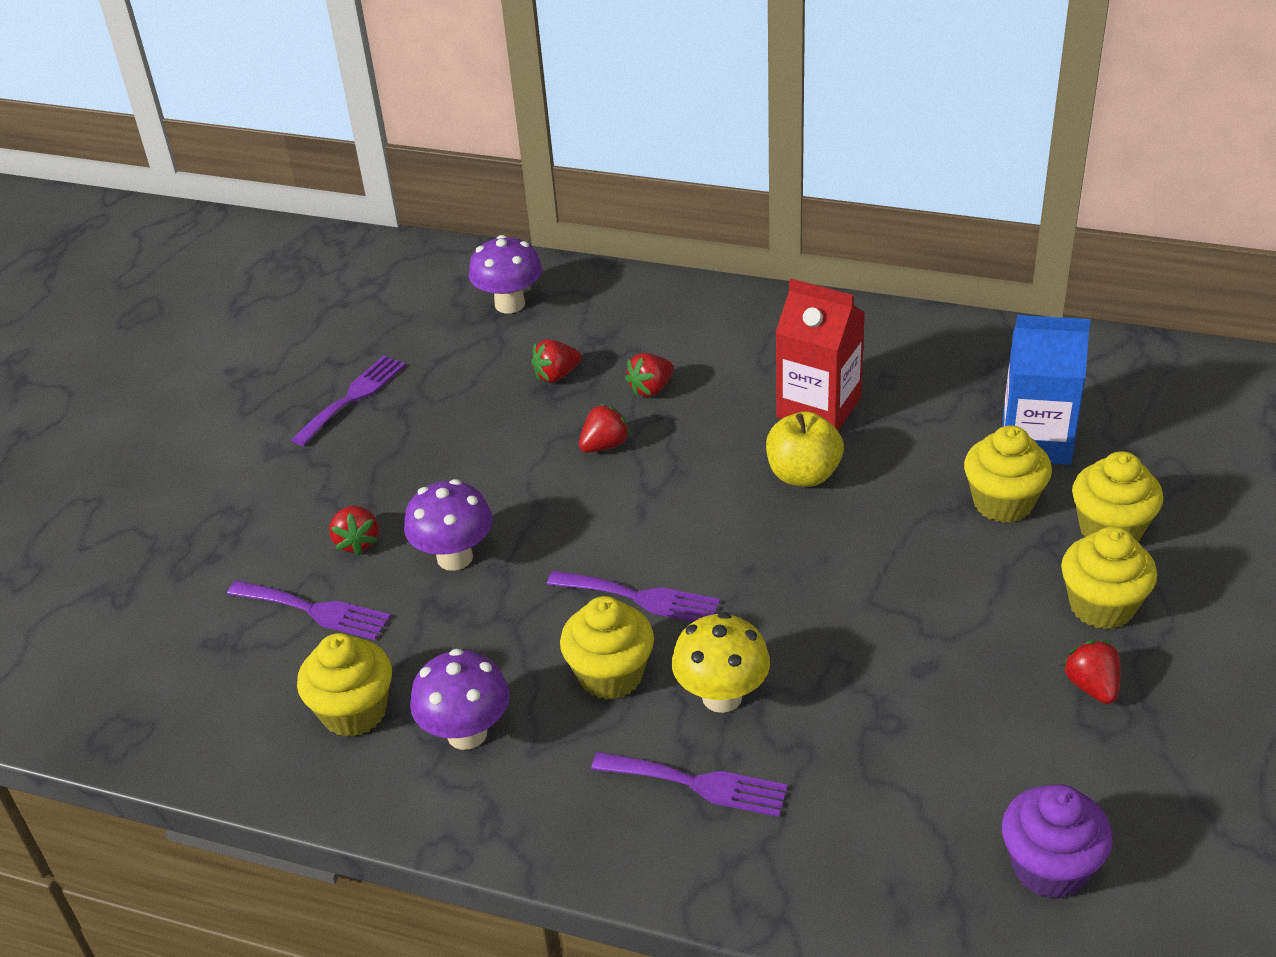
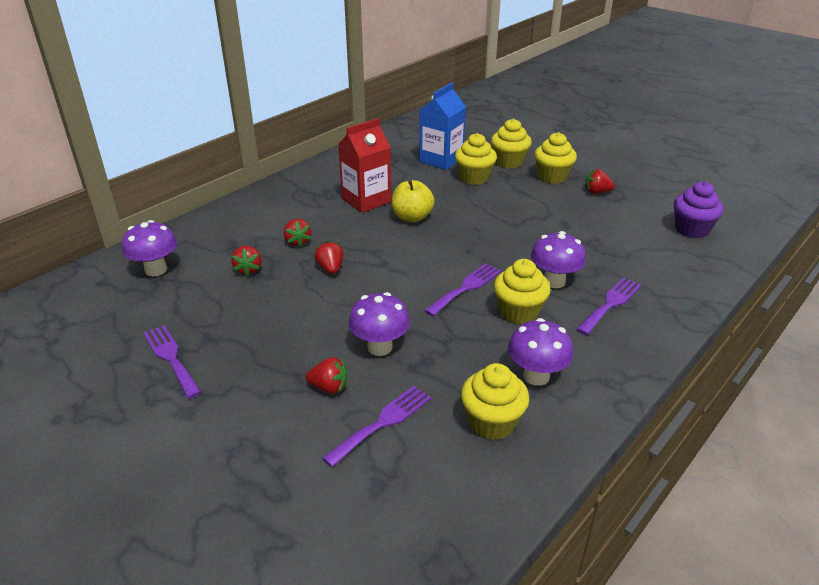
camera: 70 degrees left, 5 degrees down
(722, 697) = (554, 281): yellow mushroom -> purple mushroom

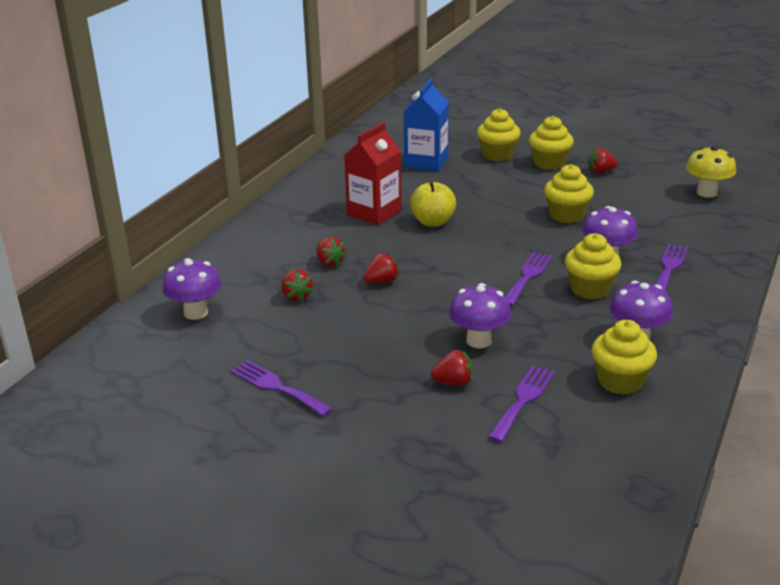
camera: 15 degrees left, 5 degrees down
(330, 268) = (382, 281): red strawberry -> red strawberry turned 90 degrees clockwise
(474, 178) = (471, 175): yellow cupcake -> yellow cupcake (566, 215)
(691, 229) = (706, 193): purple cupcake -> yellow mushroom

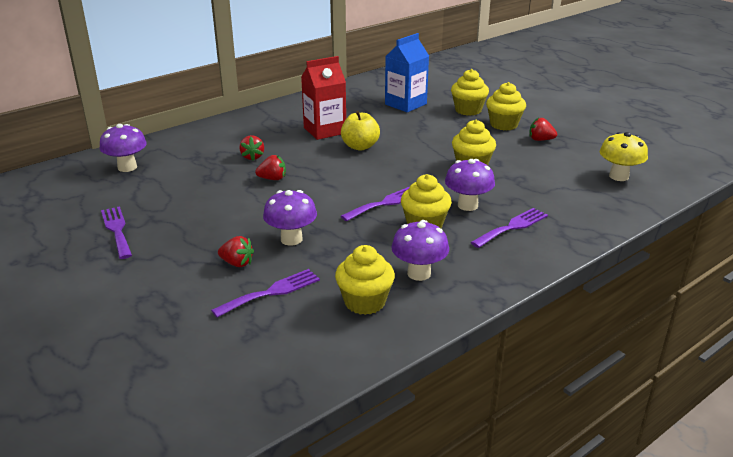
camera: 25 degrees right, 0 degrees up
(296, 296) = (203, 173): red strawberry -> none

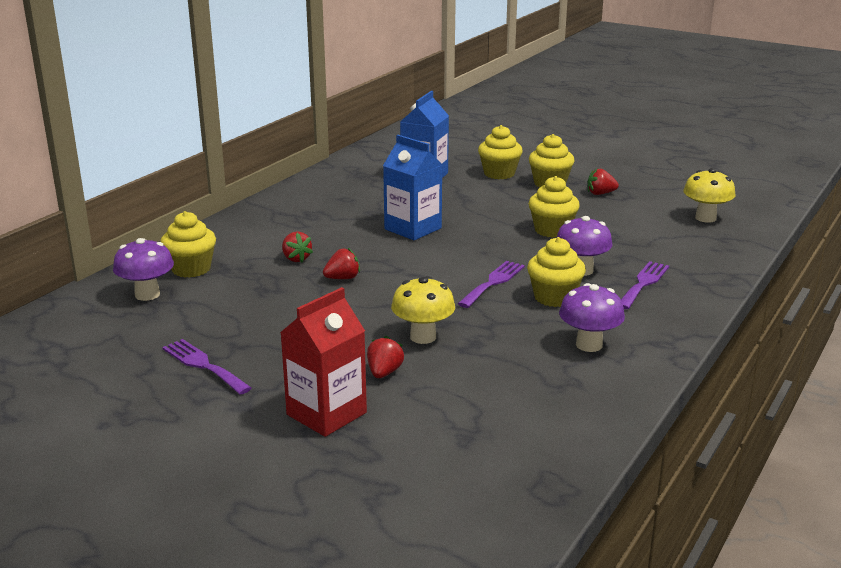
camera: 20 degrees left, 5 degrees down
(237, 263) = (384, 372): red strawberry -> red strawberry turned 75 degrees counterclockwise
(271, 292) = (450, 394): purple fork -> none
(291, 239) = (423, 337): purple mushroom -> yellow mushroom
(325, 130) = (356, 217): red carton -> red carton (326, 414)
(360, 146) = (413, 229): yellow apple -> blue carton
(365, 302) = (558, 383): yellow cupcake -> yellow cupcake (191, 269)

